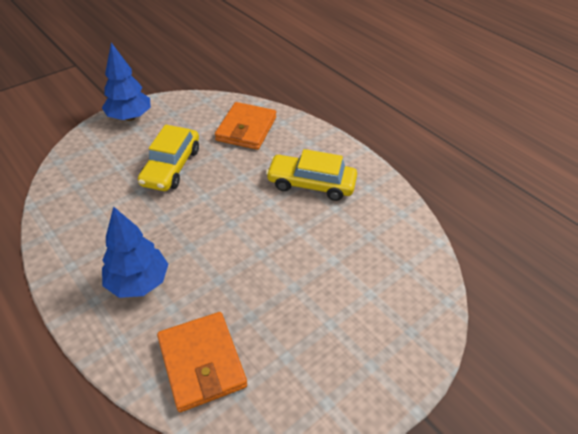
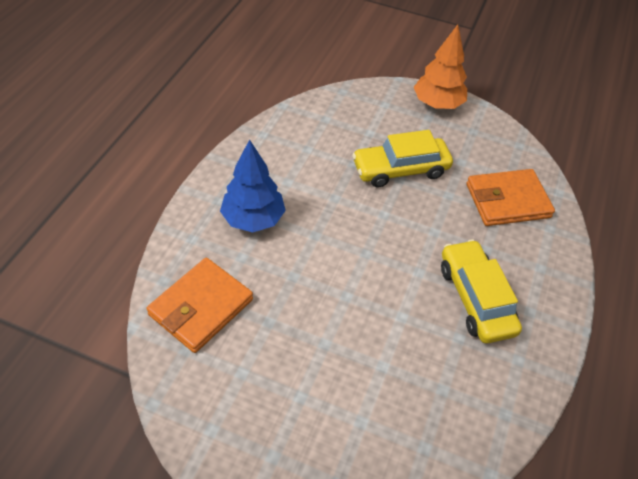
camera: 60 degrees right, 5 degrees up
(129, 117) = (437, 104): blue tree -> orange tree

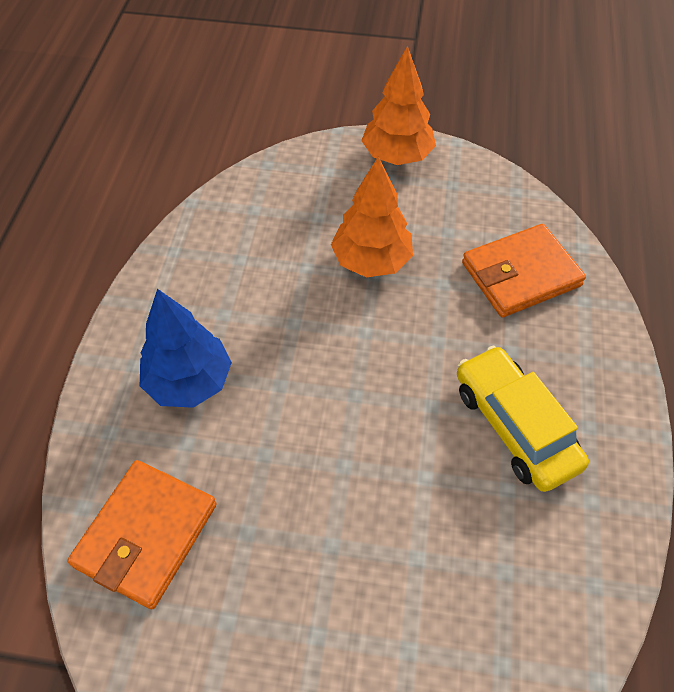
camera: 10 degrees left, 5 degrees up
(400, 169) = (371, 261): yellow car -> orange tree

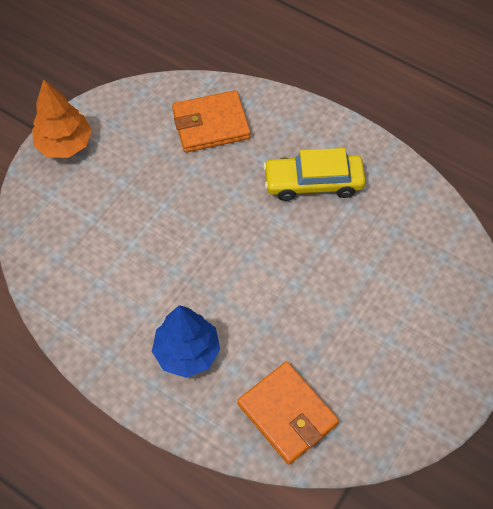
camera: 65 degrees left, 5 degrees up
(371, 261) = (150, 202): orange tree -> none
(520, 274) = (211, 124): orange wallet -> orange wallet turned 75 degrees clockwise

